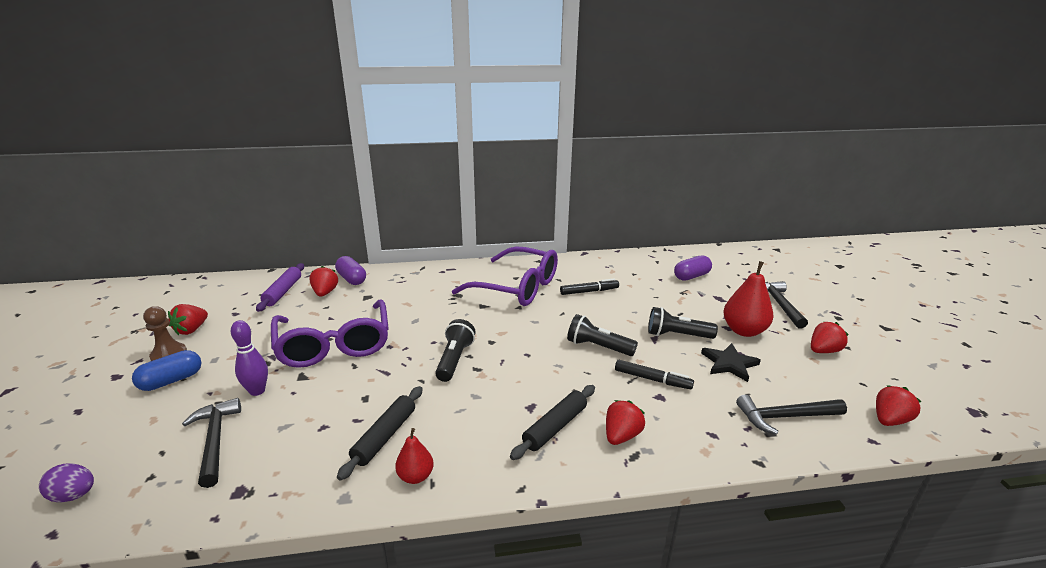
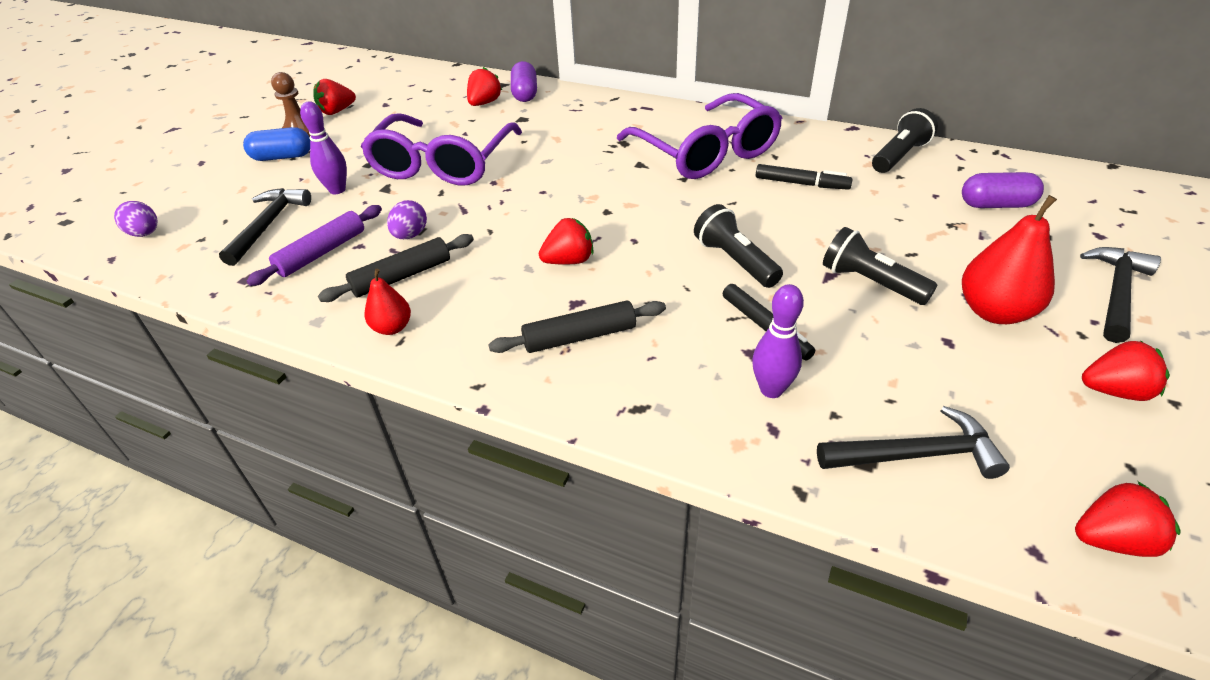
camera: 35 degrees right, 15 degrees up
(283, 292) = (446, 92): purple rolling pin -> purple rolling pin (322, 253)
(360, 404) = (410, 235): none -> purple egg
(454, 360) = (545, 219): black flashlight -> black flashlight (899, 156)
(621, 436) = (648, 379): red strawberry -> red strawberry (569, 261)
(690, 413) = (771, 389): none -> purple bowling pin
(729, 364) = (910, 349): black star -> none
(785, 417) = (916, 454): black hammer -> black hammer turned 150 degrees clockwise

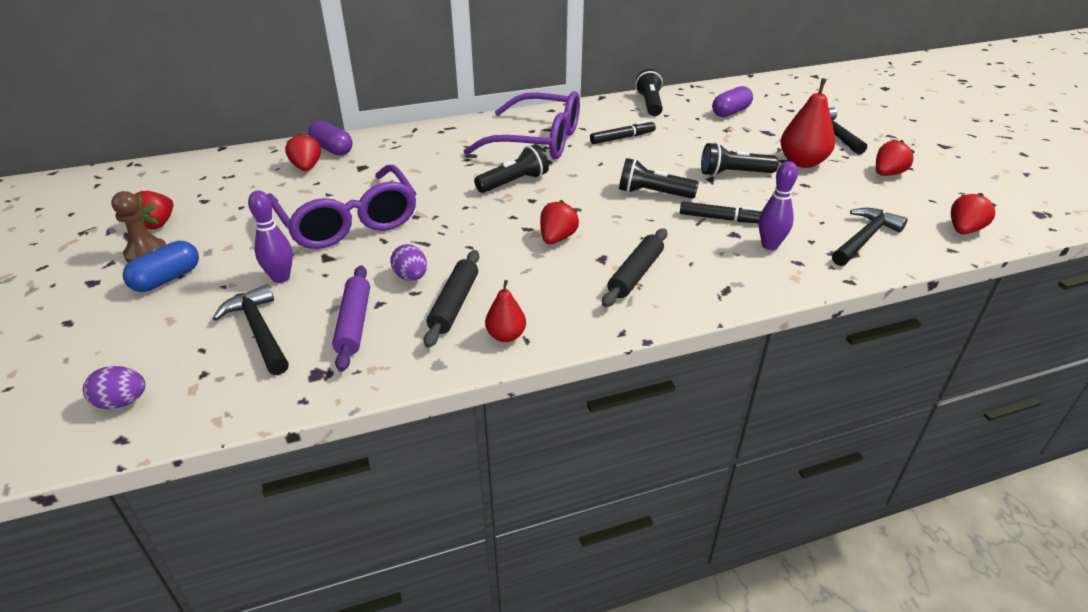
camera: 45 degrees left, 5 degrees down
(618, 186) = (514, 182): none -> black flashlight

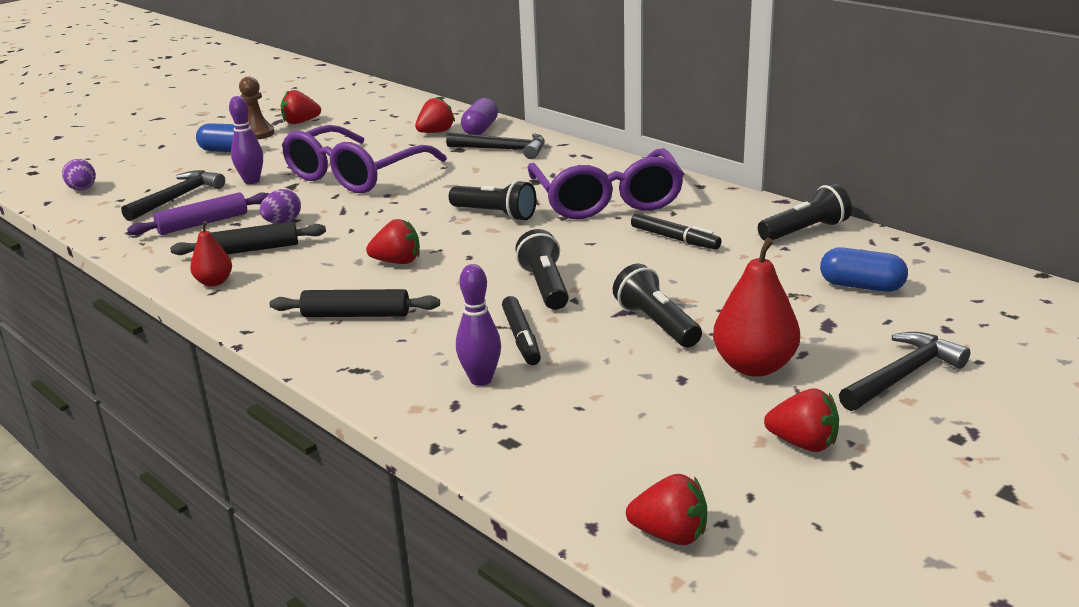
camera: 65 degrees right, 10 degrees down
(730, 112) = (861, 286): purple capsule -> blue capsule
(864, 238) = (559, 446): black hammer -> black hammer (503, 149)

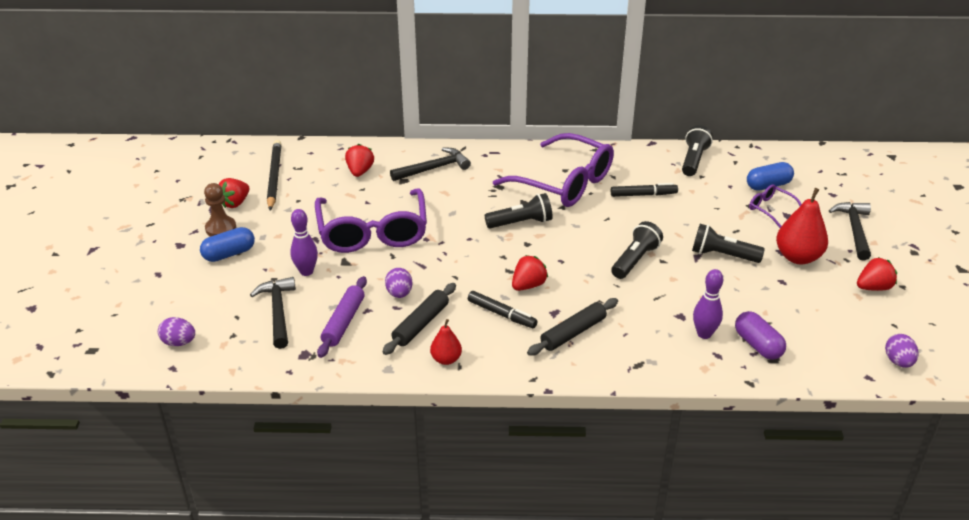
camera: 45 degrees left, 10 degrees up
(363, 115) = (274, 177): none -> black pencil
(480, 129) = (387, 156): purple capsule -> purple capsule (757, 345)
(521, 338) = (679, 299): black marker -> black marker (501, 314)
(545, 286) = (635, 260): black flashlight -> black flashlight turned 90 degrees clockwise
(670, 535) = (898, 361): red strawberry -> purple egg
(816, 308) = (771, 209): none -> purple glasses

